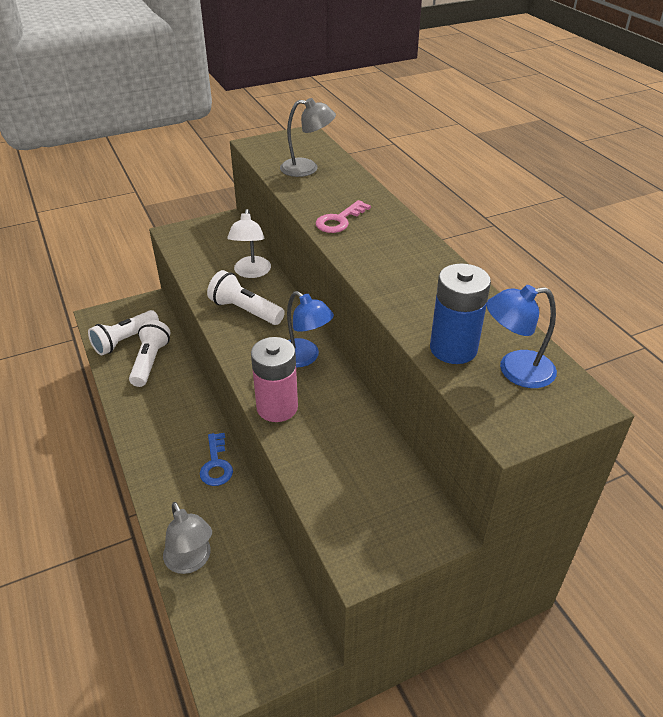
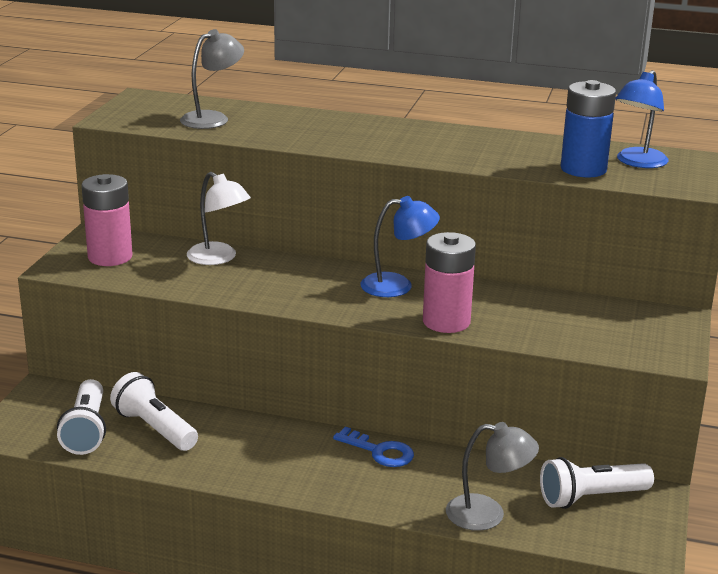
camera: 50 degrees left, 15 degrees down
(206, 239) = (110, 257): none -> pink battery
(245, 310) = (277, 284): white flashlight -> white flashlight (591, 498)
(339, 220) = (333, 139): pink key -> none

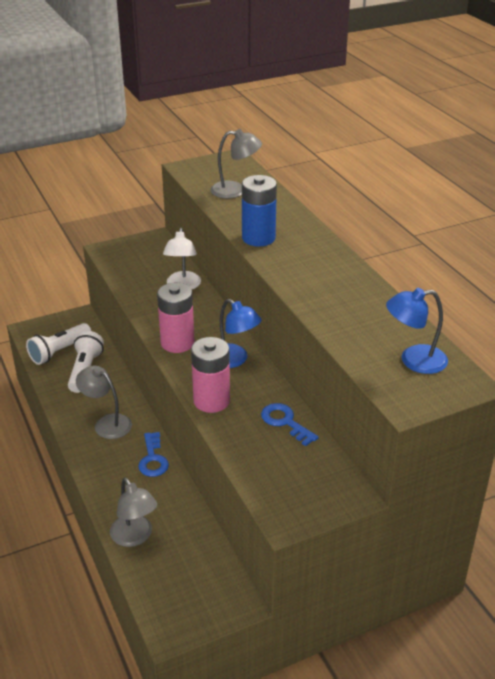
camera: 50 degrees right, 10 degrees up
(110, 257) = (138, 256): pink battery -> pink battery (177, 343)
(275, 454) = (107, 423): none -> grey lamp
(533, 302) = (285, 422): none -> blue key
(583, 169) = (363, 344): blue battery -> blue battery (258, 238)
(591, 498) = (201, 574): white flashlight -> none

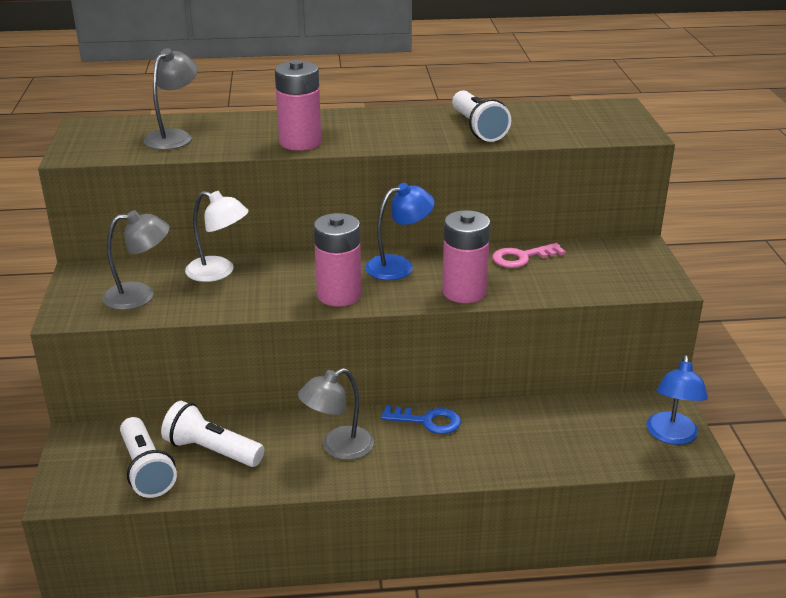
camera: 70 degrees left, 5 degrees down
(135, 537) = (552, 457): grey lamp -> grey lamp (140, 295)
(258, 238) = (300, 142): blue battery -> pink battery
(285, 422) = (522, 257): blue key -> pink key
(345, 310) = (477, 128): none -> white flashlight
(414, 360) = (576, 118): blue lamp -> blue lamp (671, 436)

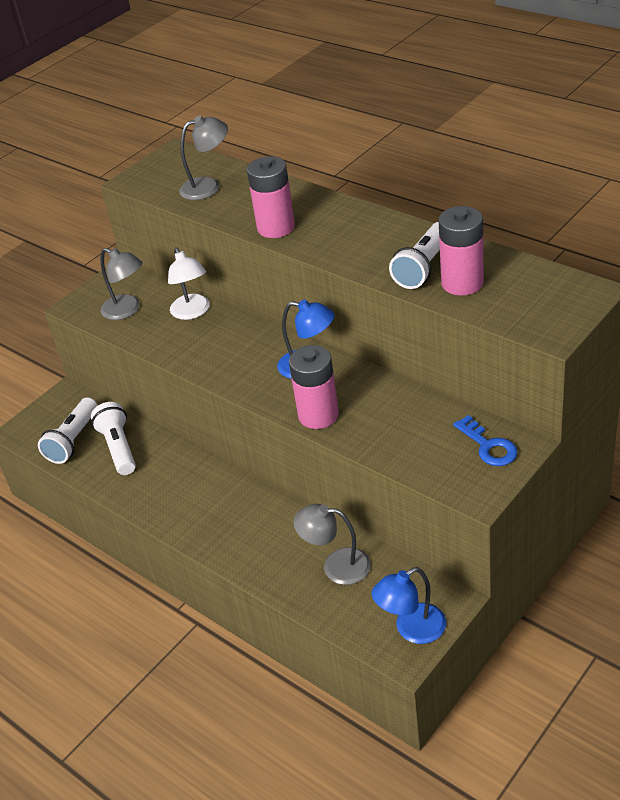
camera: 50 degrees right, 10 degrees up
(338, 448) = (186, 491): grey lamp -> grey lamp (336, 566)
(339, 295) = (236, 372): pink battery -> pink battery (462, 283)
(427, 421) = (263, 505): blue key -> blue key (488, 446)
(522, 257) = (406, 405): pink key -> none

